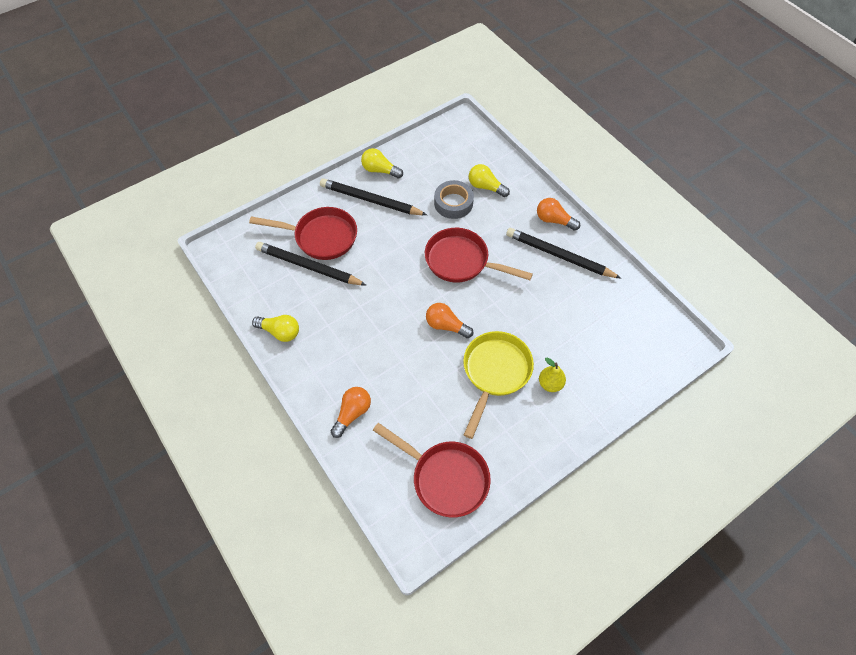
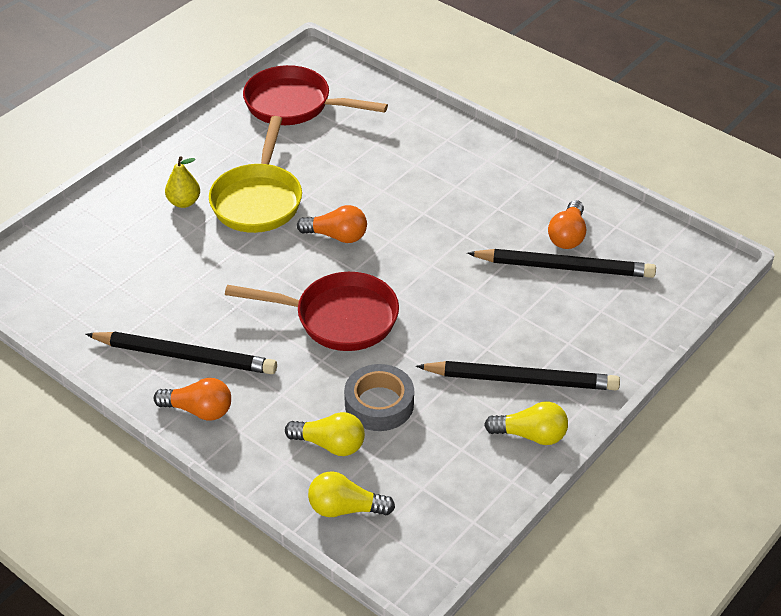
camera: 165 degrees right, 15 degrees down
(280, 332) = (555, 189): yellow light bulb -> yellow light bulb (345, 508)
(321, 237) = (570, 309): red pan -> none
(352, 413) = (421, 134): orange light bulb -> orange light bulb (568, 236)

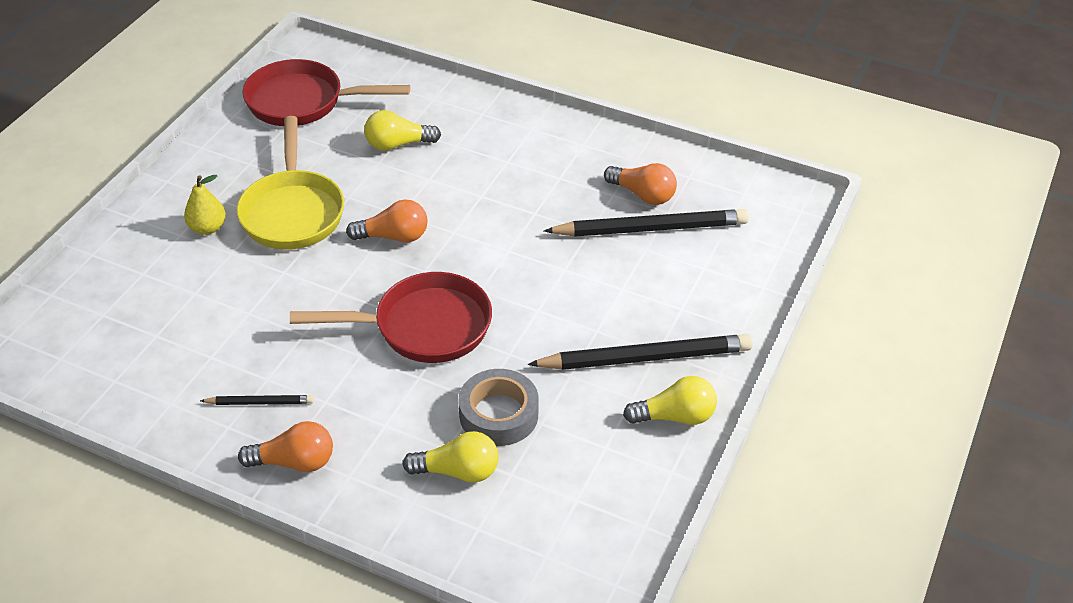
camera: 15 degrees left, 0 degrees up
(185, 356) = (260, 402): black pencil -> black pencil, size x0.48
(345, 508) = (498, 541): yellow light bulb -> yellow light bulb (398, 144)
(568, 236) = (643, 195): orange light bulb -> orange light bulb turned 60 degrees counterclockwise

